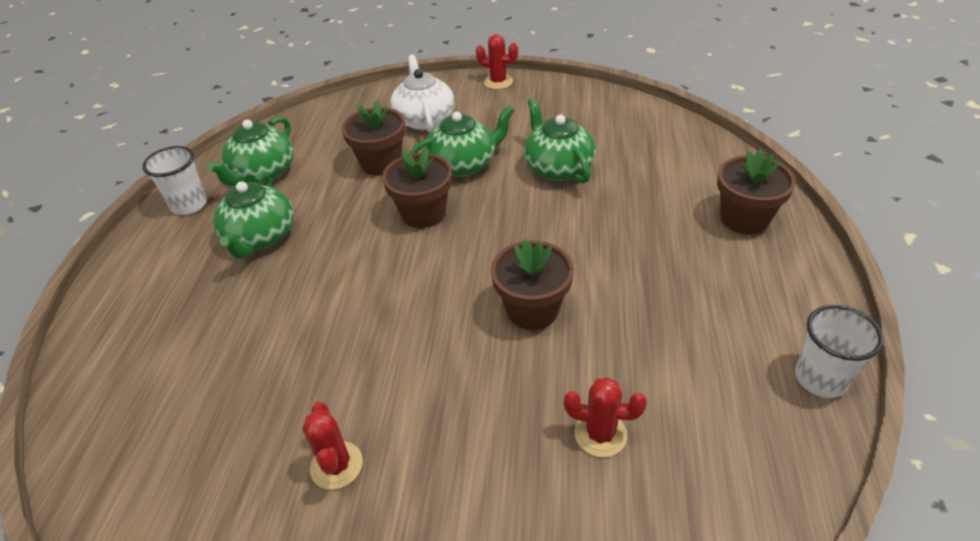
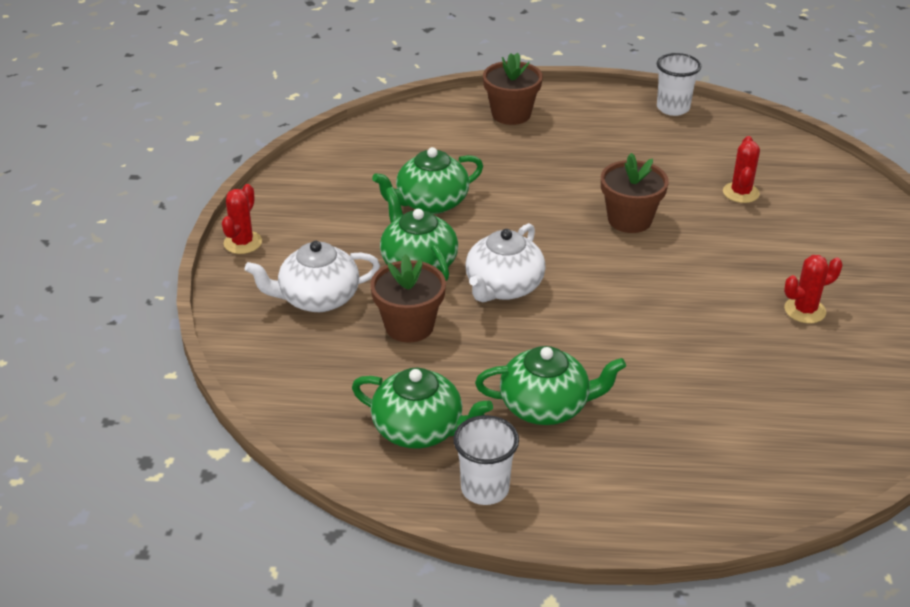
camera: 95 degrees left, 5 degrees down
(423, 213) = (503, 287): brown flower pot -> white teapot

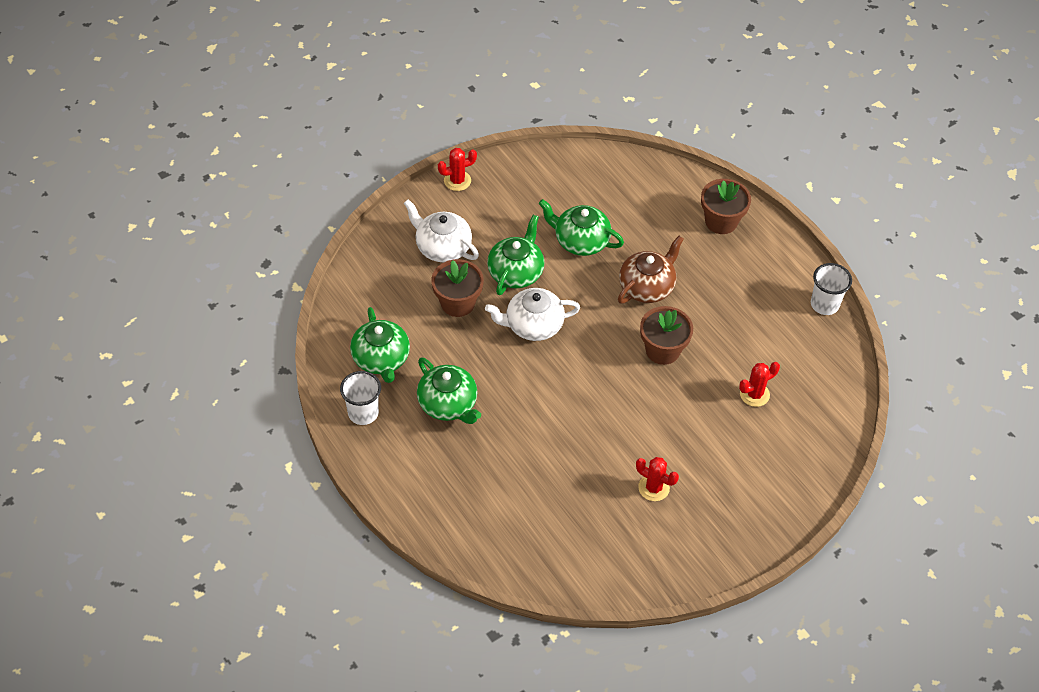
camera: 50 degrees right, 15 degrees up
(539, 191) = (647, 287): none -> brown teapot

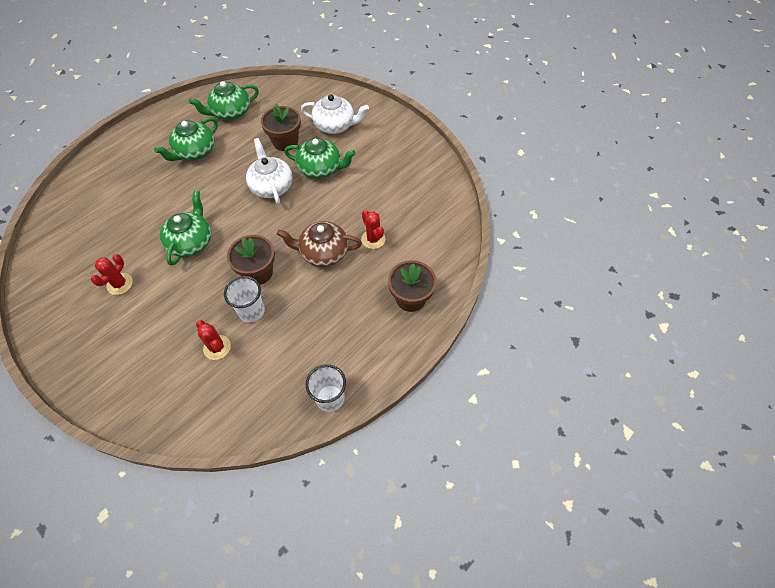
camera: 80 degrees right, 5 degrees up
(363, 413) = (185, 112): white cup -> white cup (251, 311)
(442, 247) = (335, 125): white teapot -> white teapot turned 75 degrees clockwise
(457, 181) = (400, 122): red cactus -> red cactus (373, 239)
(580, 241) = (361, 202): green teapot -> green teapot (191, 242)
(647, 287) = (323, 252): brown teapot -> brown teapot turned 150 degrees clockwise

